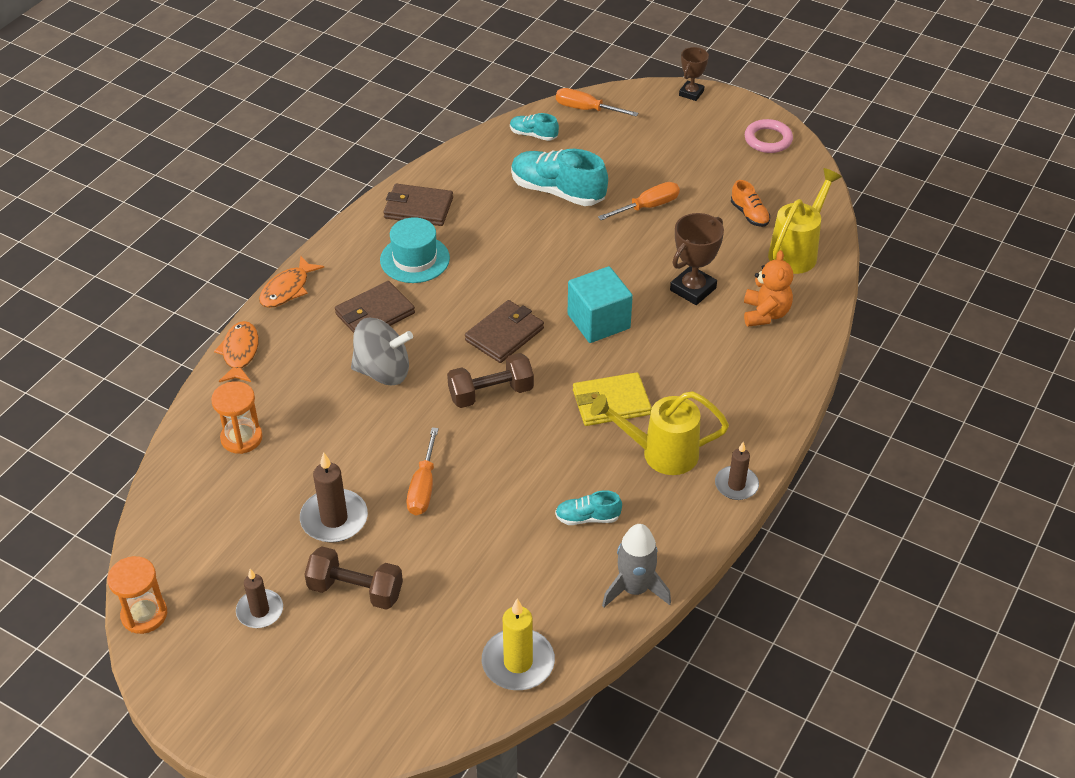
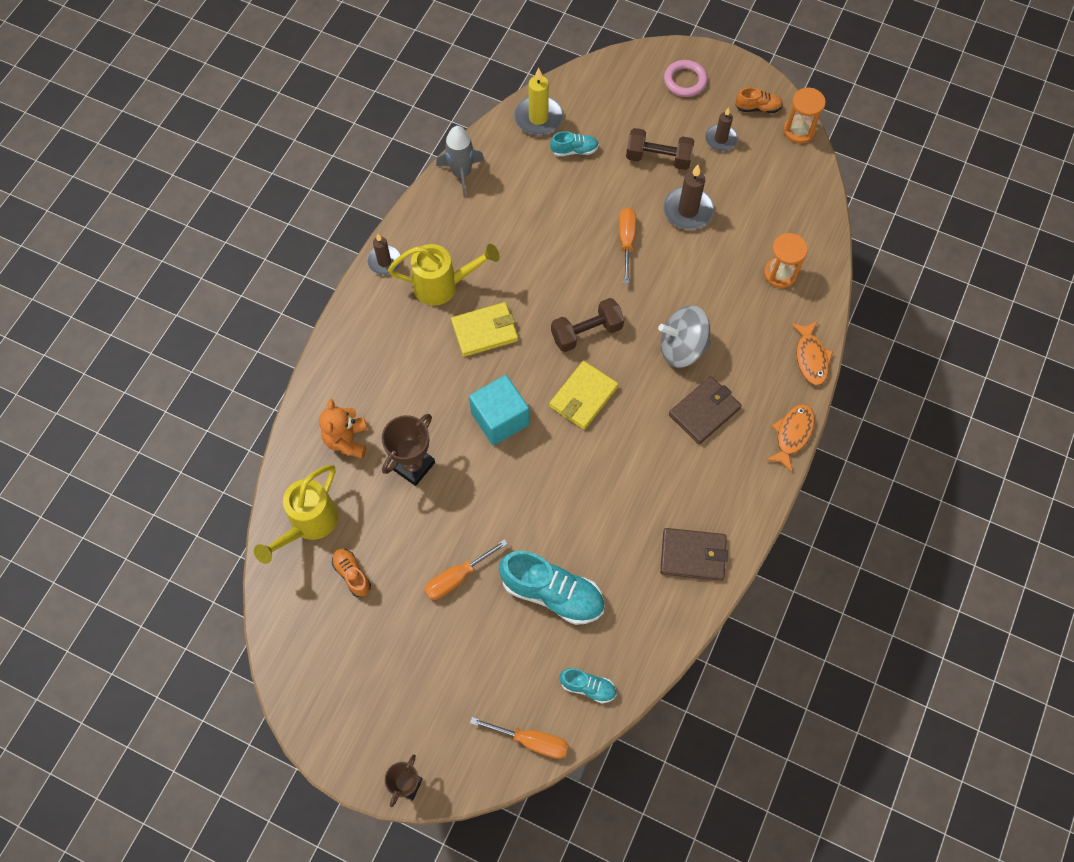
camera: 175 degrees right, 20 degrees up
(190, 653) = (758, 108): none -> orange shoe
(415, 259) = (682, 483): turquoise hat -> none
(504, 334) = (583, 397): brown wallet -> yellow wallet
(587, 518) = (498, 225): turquoise shoe -> turquoise shoe (574, 150)
(768, 139) = (322, 702): pink ring -> pink ring (685, 81)

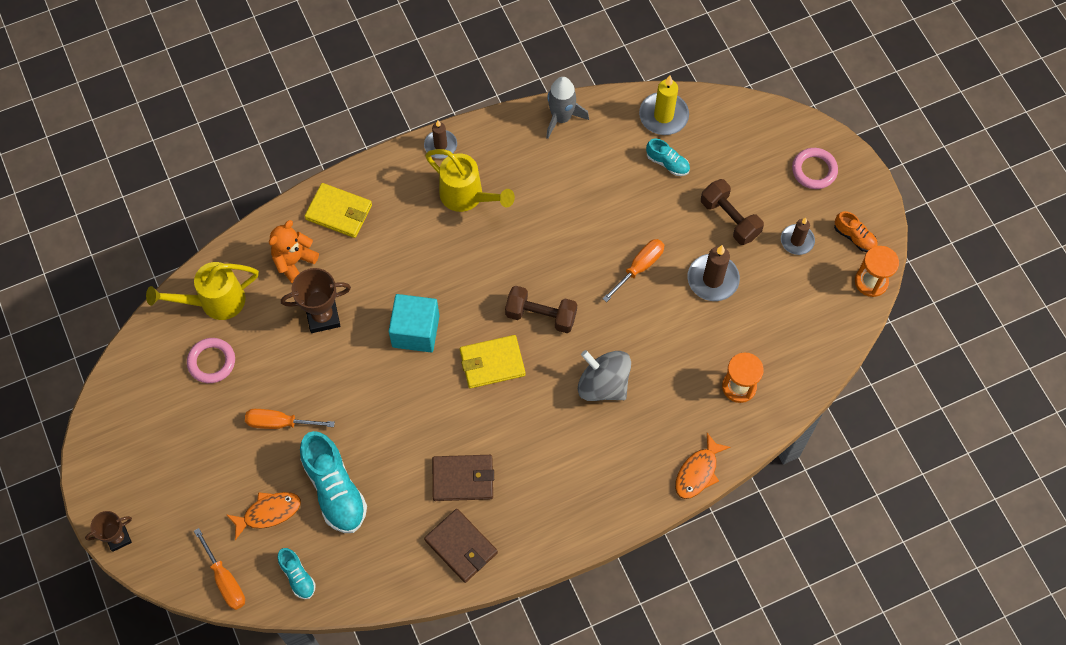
camera: 40 degrees right, 0 degrees up
(352, 574) = (211, 362): orange shoe -> pink ring
(485, 331) = (465, 256): yellow wallet -> yellow wallet (339, 212)
(704, 411) = (573, 447): brown wallet -> brown wallet (463, 479)
(792, 434) = (624, 519): orange fish -> orange fish (268, 513)

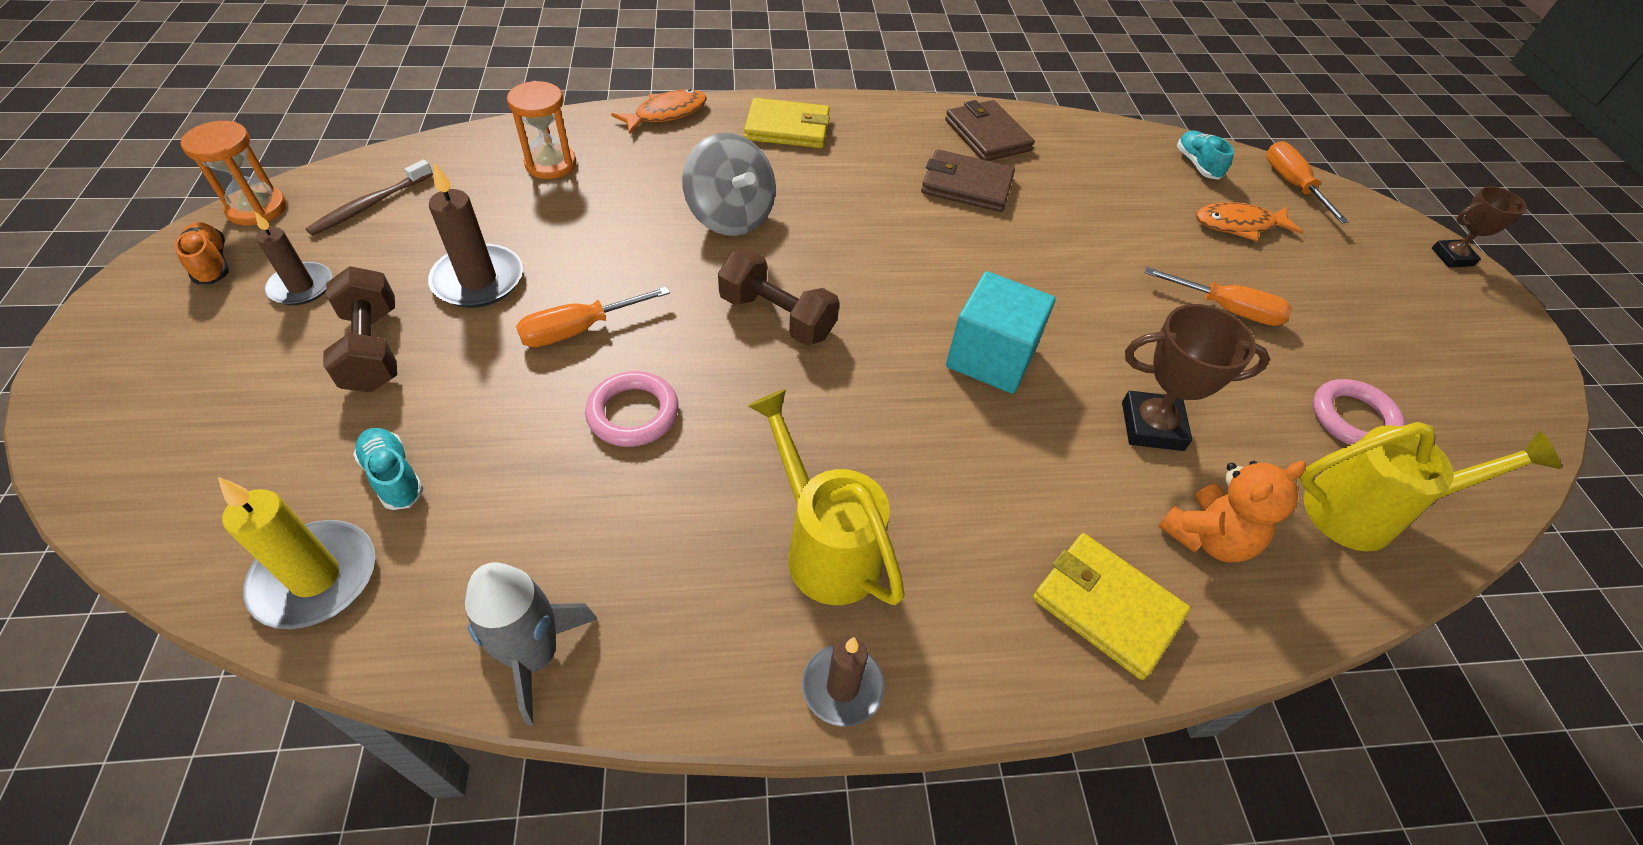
camera: 165 degrees left, 15 degrees down
(335, 489) = (1144, 222): turquoise shoe -> none
(492, 363) = (881, 284): yellow wallet -> yellow wallet (787, 128)
(814, 170) = (153, 374): pink ring -> pink ring (633, 413)
(814, 309) = (370, 205): none -> brown toothbrush

